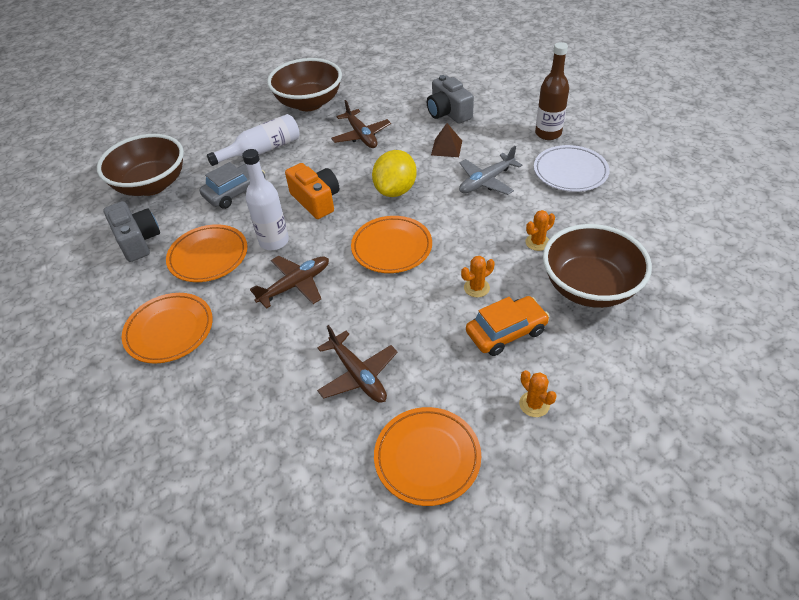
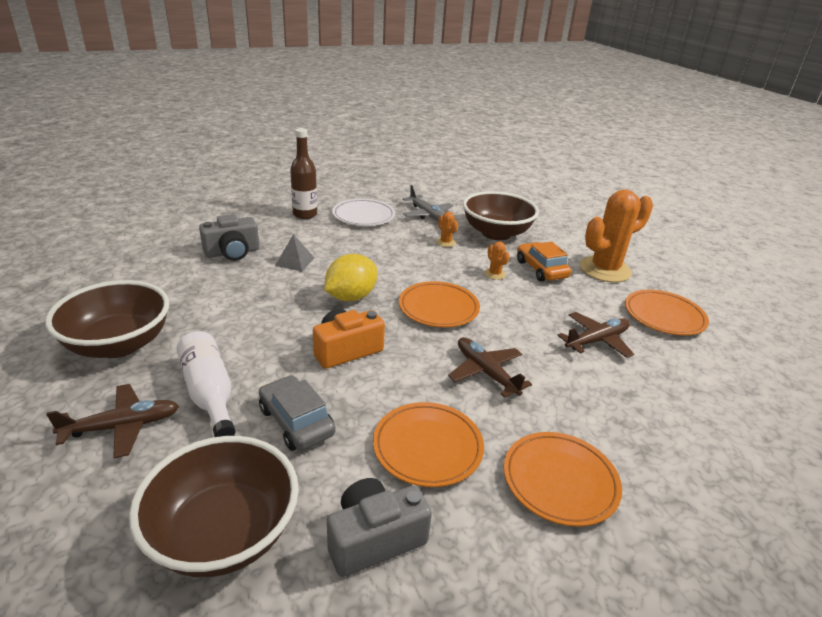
camera: 90 degrees left, 15 degrees down
(274, 241) = (411, 386): white bottle -> none
(361, 135) = (234, 309): brown plane -> brown plane (122, 426)
(395, 190) = (351, 297): yellow lemon -> yellow lemon turned 75 degrees counterclockwise
(446, 147) = (295, 261): brown pyramid -> grey pyramid
(486, 181) = (359, 250): grey plane -> grey plane (427, 214)
(534, 404) = (605, 270): orange cactus -> orange cactus, size x2.42

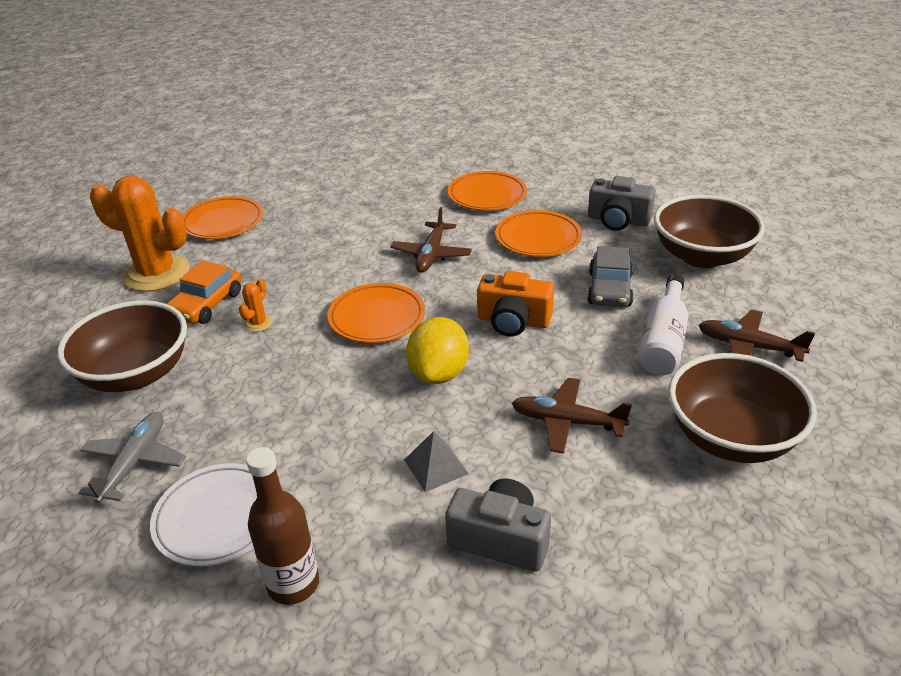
camera: 130 degrees left, 5 degrees up
(351, 297) = (439, 373): yellow lemon -> yellow lemon turned 75 degrees counterclockwise
(446, 242) = (217, 393): orange cactus -> none
(596, 341) = (312, 233): brown plane -> brown plane (567, 422)

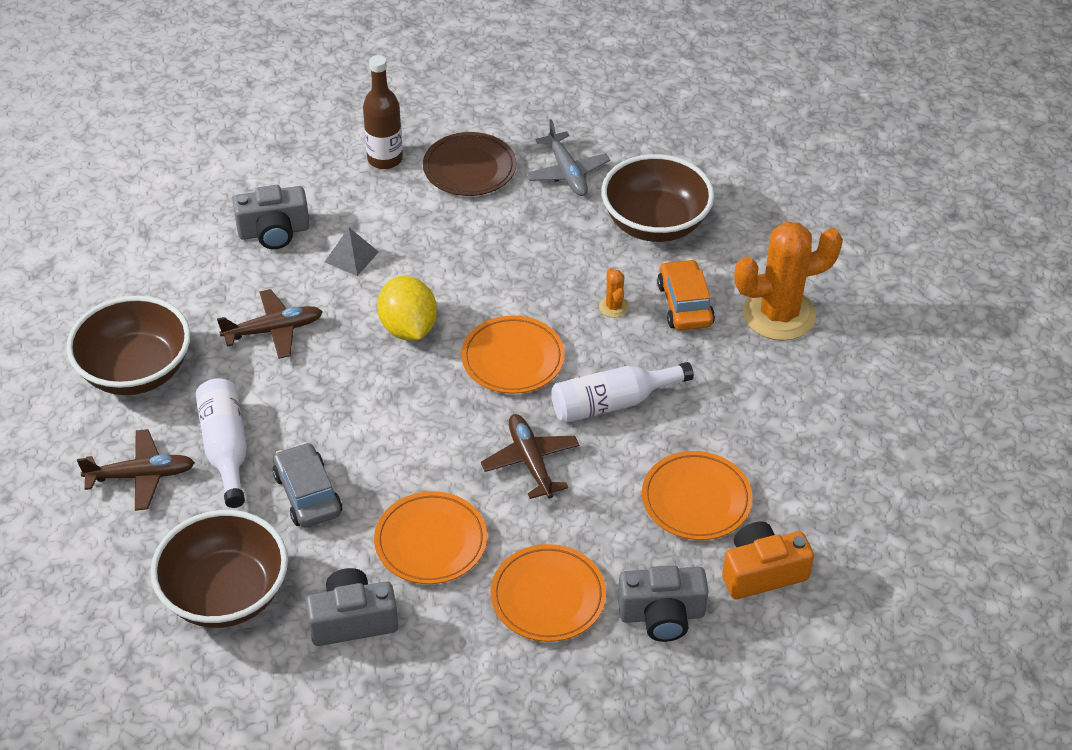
camera: 145 degrees right, 10 degrees up
(218, 518) = (469, 169): white plate -> brown plate
(223, 222) = (808, 406): orange plate -> orange plate (696, 500)
(338, 266) = (613, 403): none -> white bottle
(431, 172) = (662, 615): none -> grey camera
(513, 321) = (381, 410): orange camera -> orange camera (762, 572)

